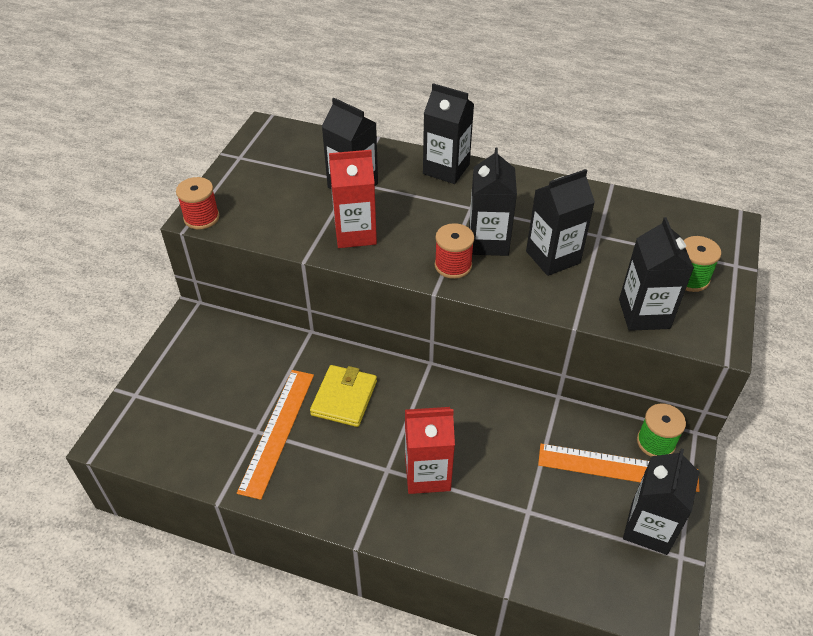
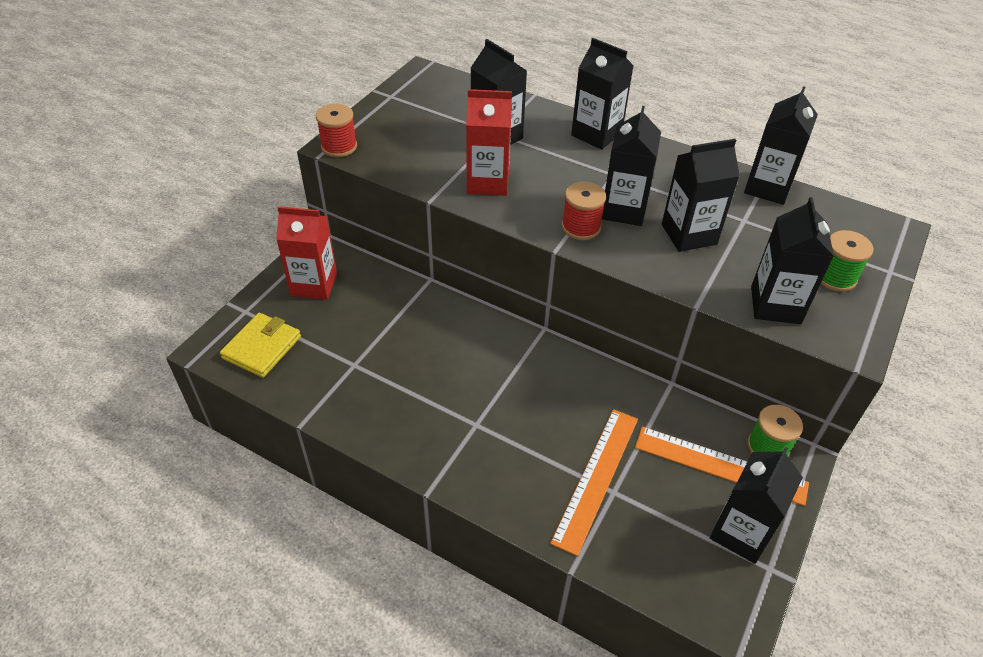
camera: 10 degrees right, 0 degrees up
(277, 431) = (374, 368): orange ruler -> orange ruler (596, 478)
(344, 398) = (448, 348): yellow wallet -> yellow wallet (262, 347)
(427, 474) = (516, 436): red carton -> red carton (314, 284)
(613, 200) = (767, 188): none -> black carton

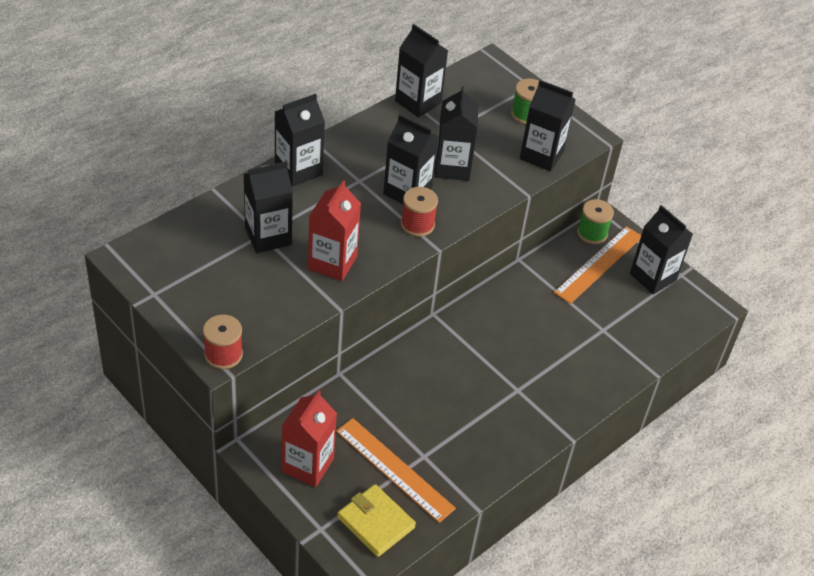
camera: 75 degrees left, 0 degrees up
(596, 478) = (588, 335): orange ruler -> orange ruler (394, 469)

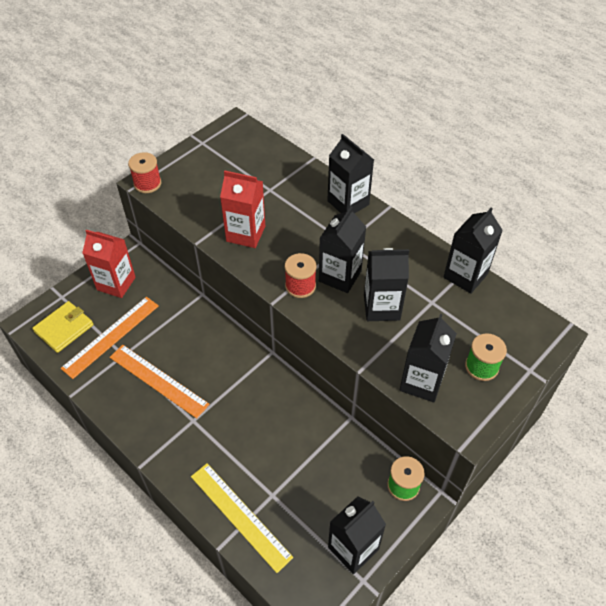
camera: 90 degrees right, 5 degrees up
(268, 236) = (268, 193): black carton -> none
(598, 264) = (360, 491): orange ruler -> orange ruler (158, 380)
(625, 356) = (240, 515): none -> yellow ruler

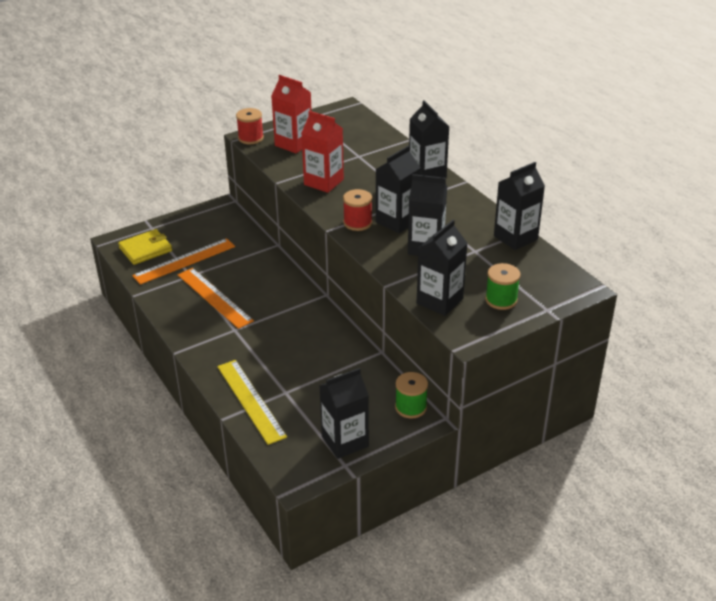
camera: 15 degrees right, 15 degrees down
(116, 283) = (203, 226): red carton -> red carton (293, 144)

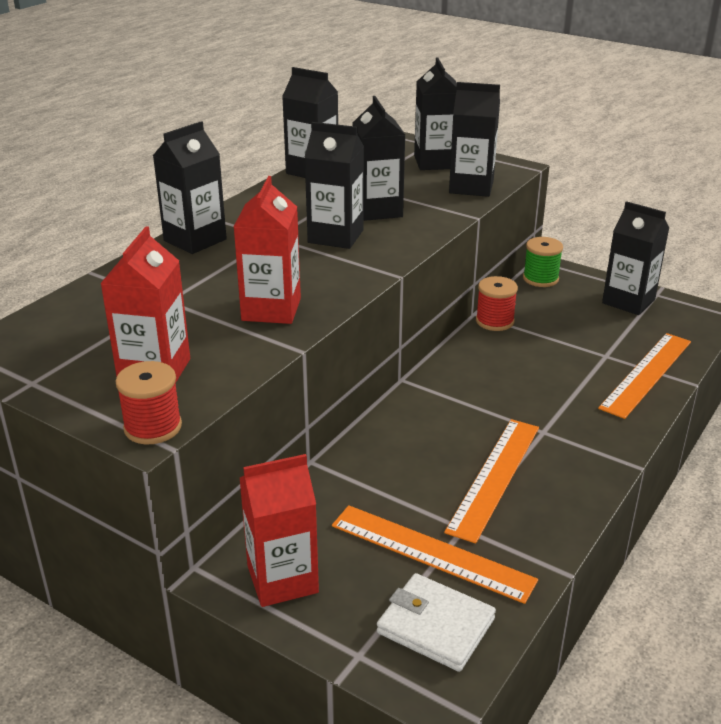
camera: 115 degrees left, 5 degrees down
(145, 249) = (435, 626): yellow wallet -> white wallet
(207, 219) = (282, 579): none -> red carton
(251, 400) = (646, 374): yellow ruler -> orange ruler
(357, 223) = (362, 260): red spool -> red spool (494, 321)
(501, 300) = (435, 162): green spool -> black carton

